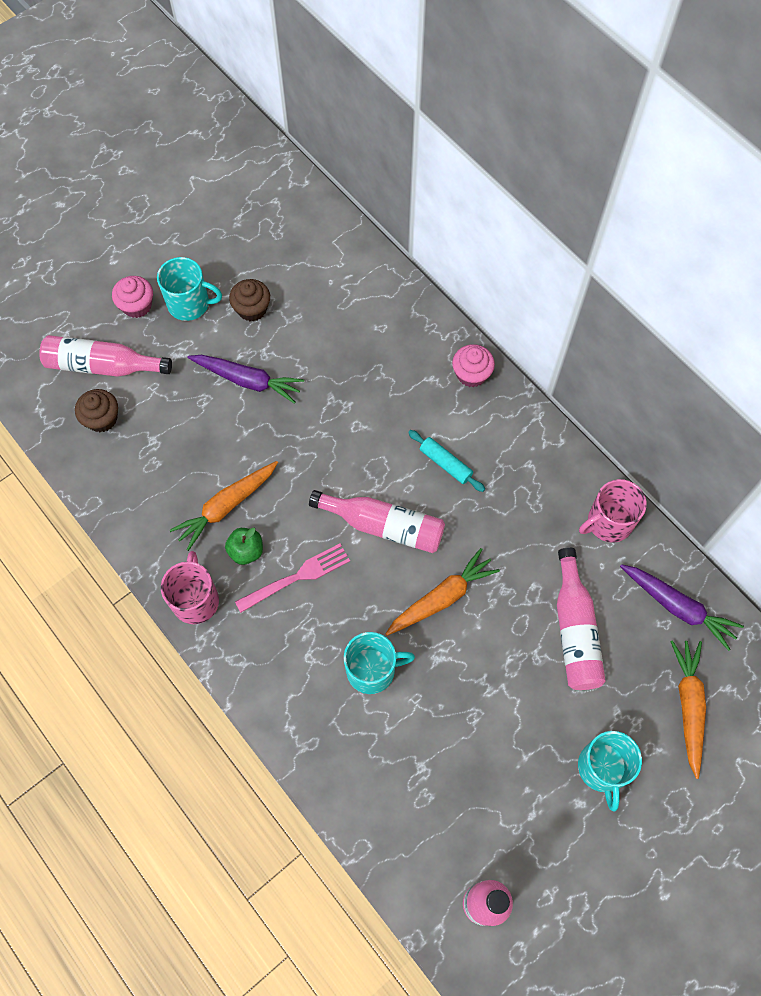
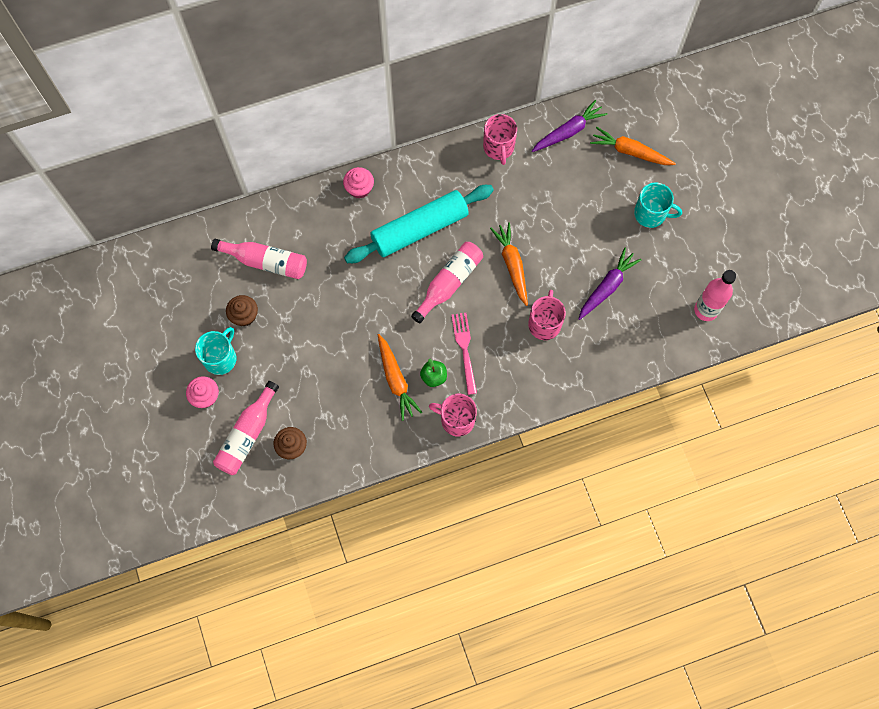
camera: 70 degrees left, 5 degrees up
(247, 380) = (303, 336): purple carrot -> purple carrot (607, 287)
(372, 670) = (544, 323): turquoise mug -> pink mug
(445, 463) = (419, 229): turquoise rolling pin -> turquoise rolling pin, size x2.37
(575, 630) = (561, 195): pink bottle -> pink bottle (265, 262)

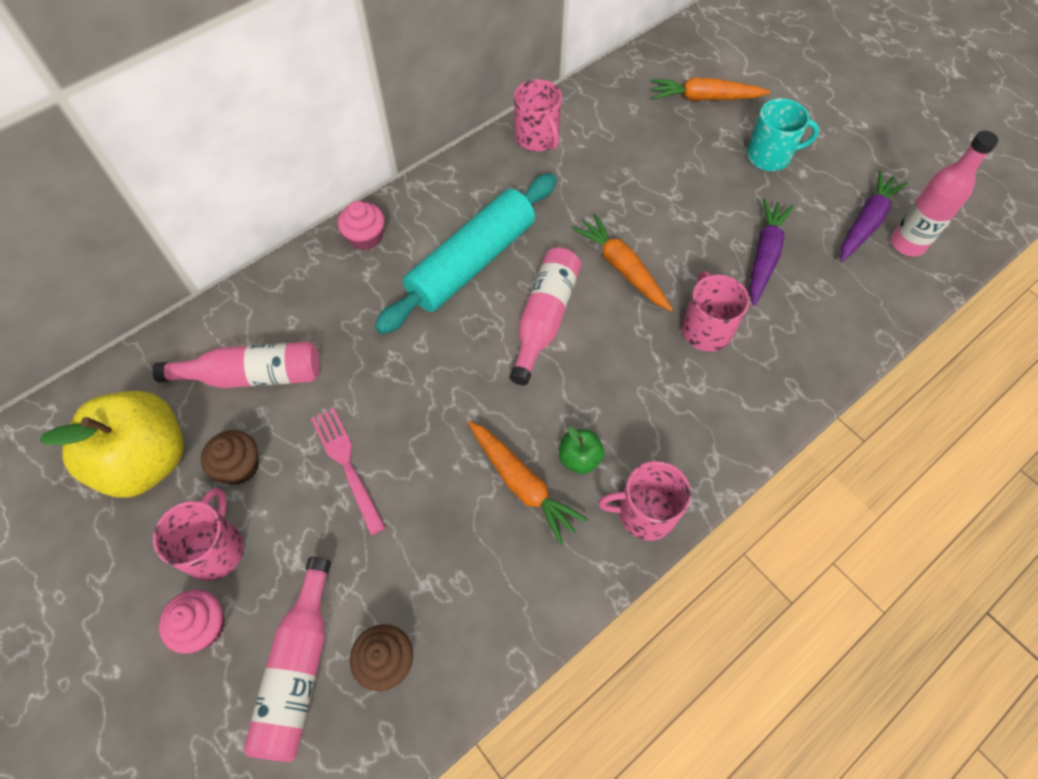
camera: 20 degrees left, 10 degrees down
(195, 294) = (147, 460): none -> yellow apple
(221, 358) = (215, 549): turquoise mug -> pink mug
(464, 350) = (608, 402): pink fork -> pink fork (347, 465)
(568, 131) = (617, 98): purple carrot -> purple carrot (865, 223)

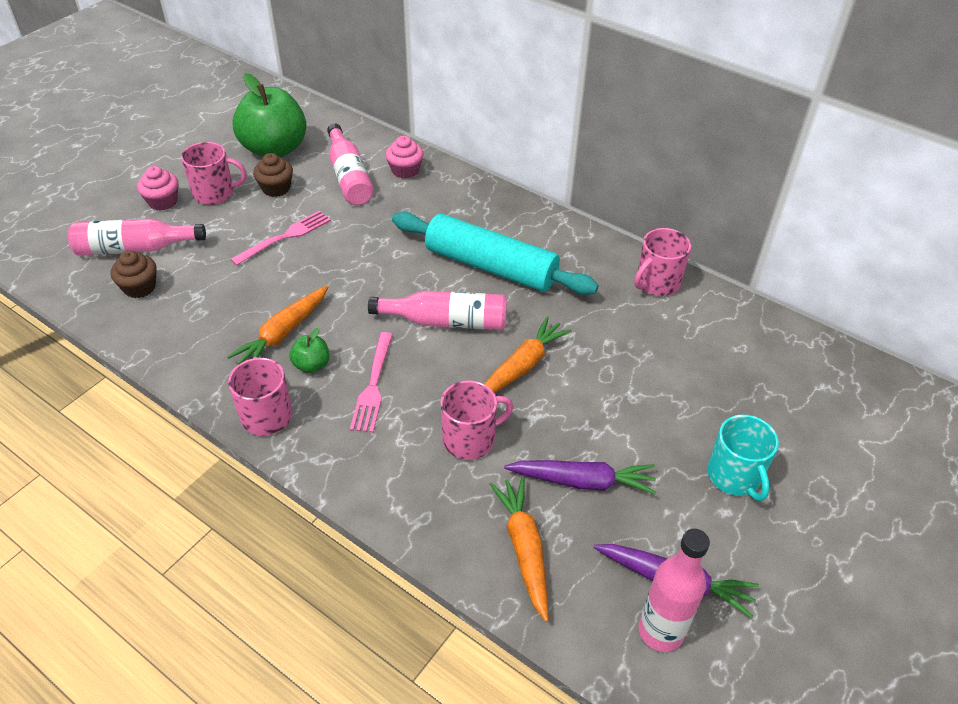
camera: 75 degrees right, 15 degrees down
(147, 460) = (274, 149): yellow apple -> green apple
(365, 237) = (493, 202): pink cupcake -> pink cupcake (405, 170)
(621, 401) = (373, 385): none -> pink fork
(705, 98) = (793, 407): orange carrot -> orange carrot (524, 549)

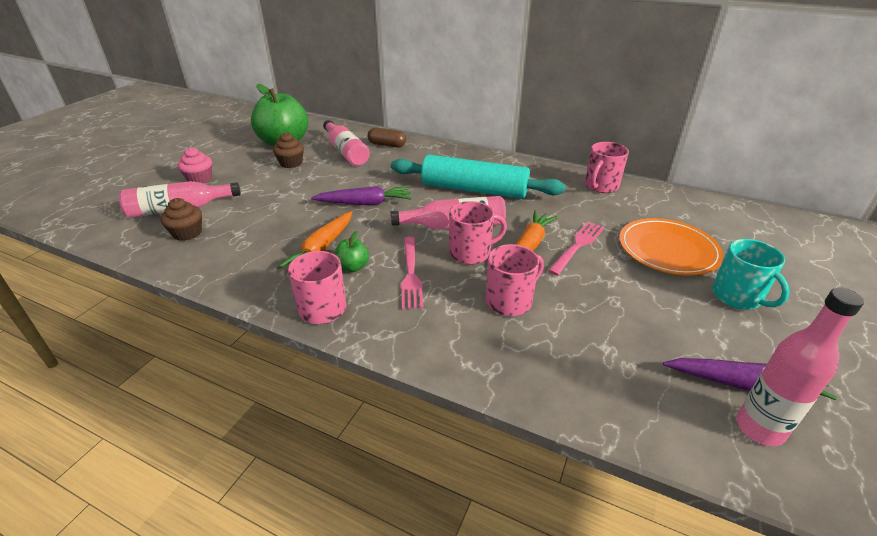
camera: 10 degrees left, 10 degrees down
(215, 193) = (242, 170): pink mug -> pink mug (471, 253)
(285, 237) = (306, 189): pink fork -> pink fork (577, 246)
(405, 170) = (387, 145): pink cupcake -> brown capsule
(524, 549) = (598, 379): orange carrot -> none
(582, 481) = (619, 318): purple carrot -> purple carrot (365, 203)
(689, 397) = (668, 250): none -> orange plate

